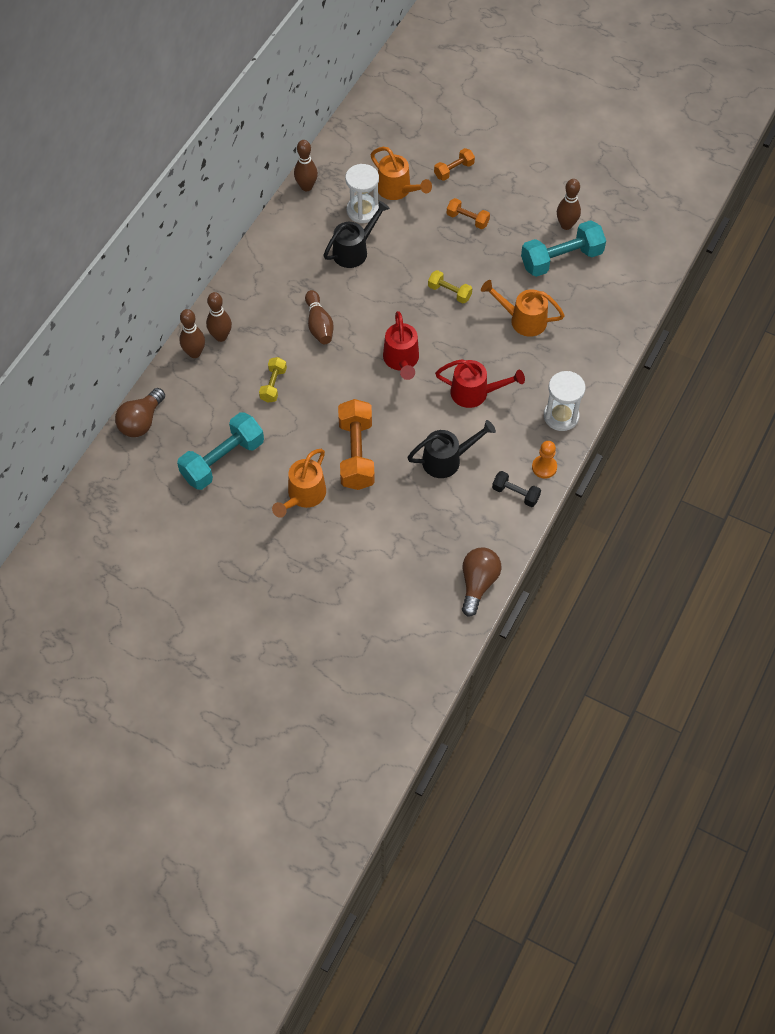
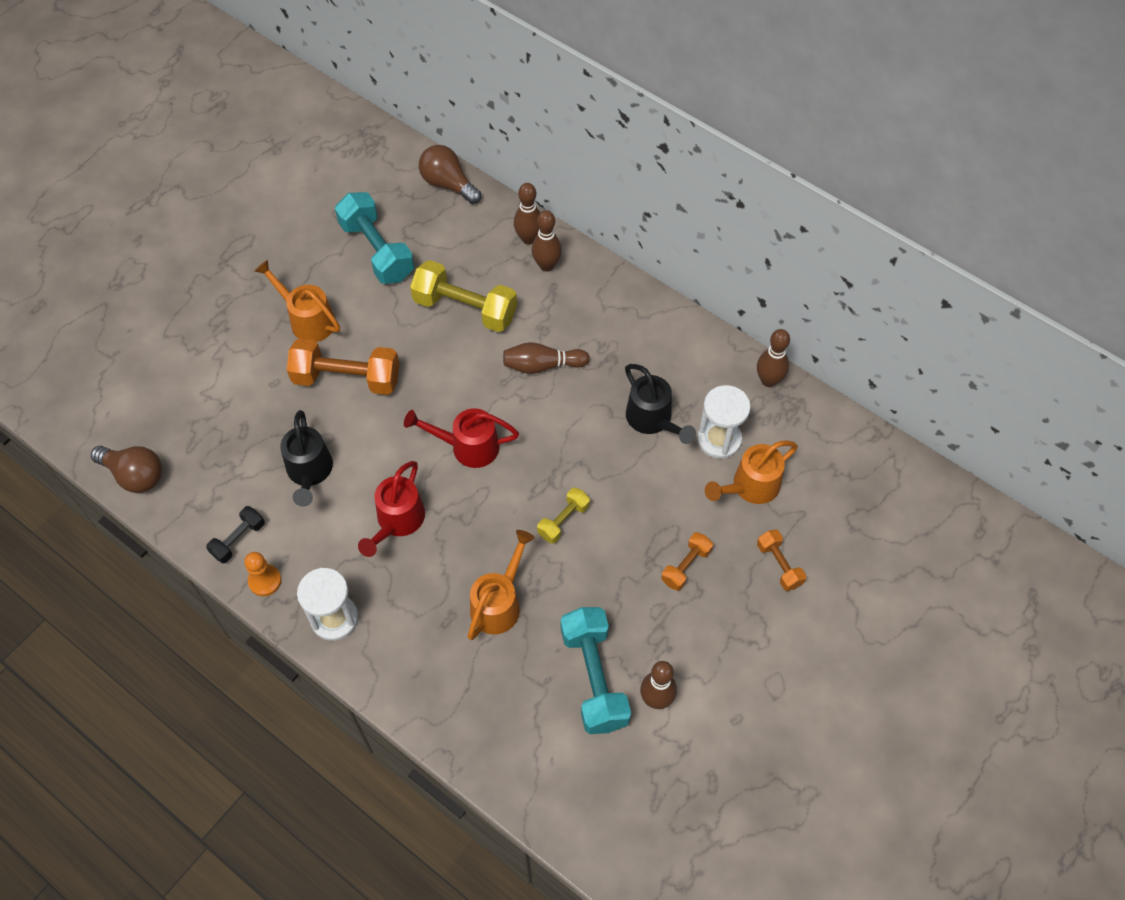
camera: 100 degrees right, 0 degrees up
(273, 385) = (465, 308): yellow dumbbell -> yellow dumbbell, size x1.89

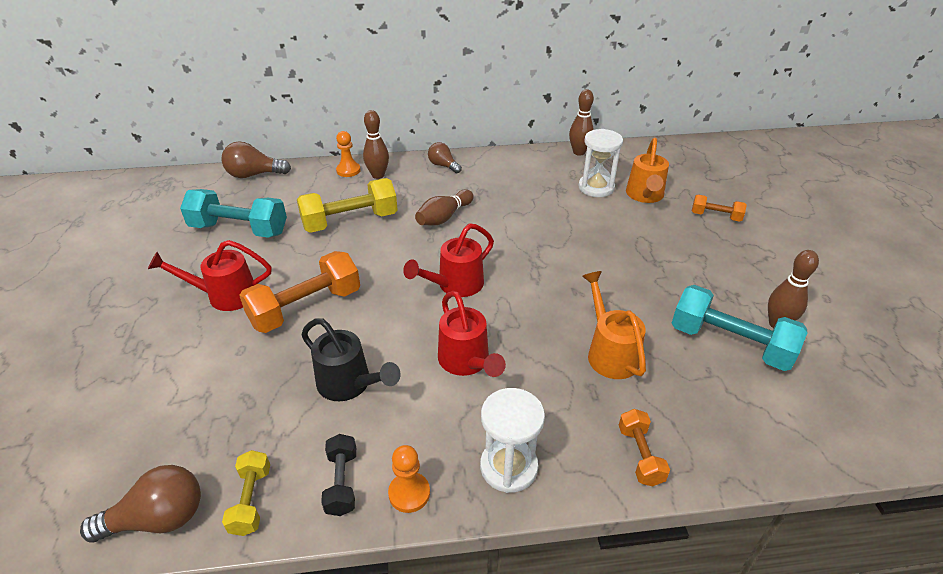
camera: 45 degrees left, 20 degrees down
(307, 319) = (225, 295): orange watering can -> red watering can
(529, 238) = (348, 170): brown bowling pin -> orange pawn
(563, 520) = (576, 279): yellow dumbbell -> yellow dumbbell (251, 500)
(617, 297) = (443, 166): none -> brown light bulb
(653, 420) = (548, 201): black watering can -> none
(686, 566) = (676, 250): orange dumbbell -> orange dumbbell (640, 455)

